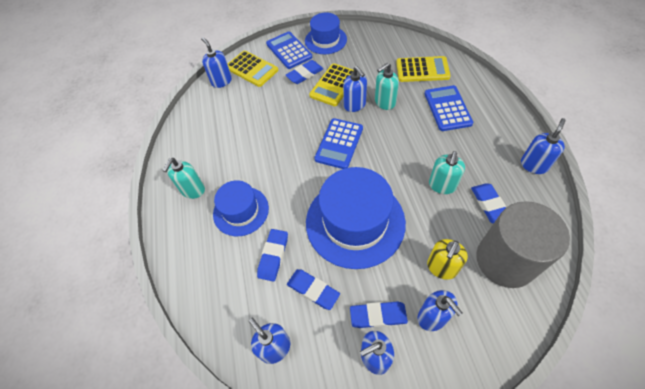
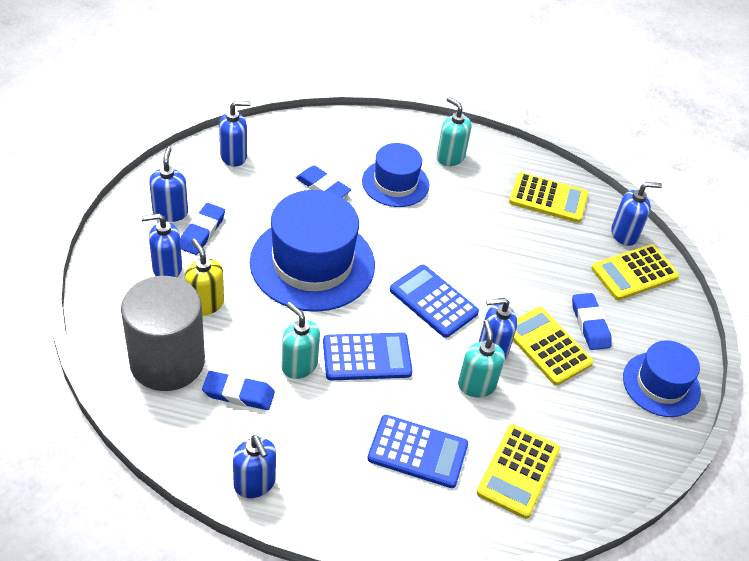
camera: 105 degrees right, 10 degrees down
(208, 123) = (548, 198): none -> yellow calculator
(289, 50) = (656, 329): blue calculator -> blue calculator (367, 357)
(313, 290) = (264, 200): blue eraser -> none

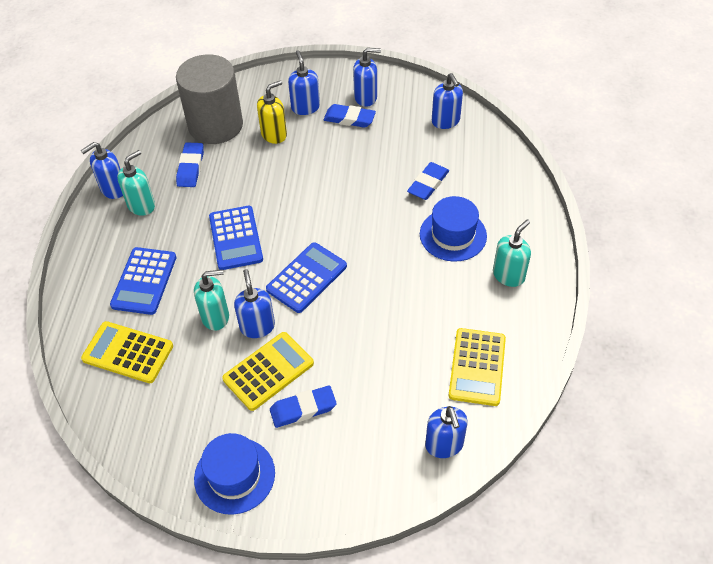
camera: 90 degrees right, 5 degrees up
(299, 365) = (222, 197): turquoise soap dispenser -> turquoise soap dispenser (141, 205)
(312, 263) = (332, 190): blue hat -> none
(634, 273) = (386, 454): yellow calculator -> none

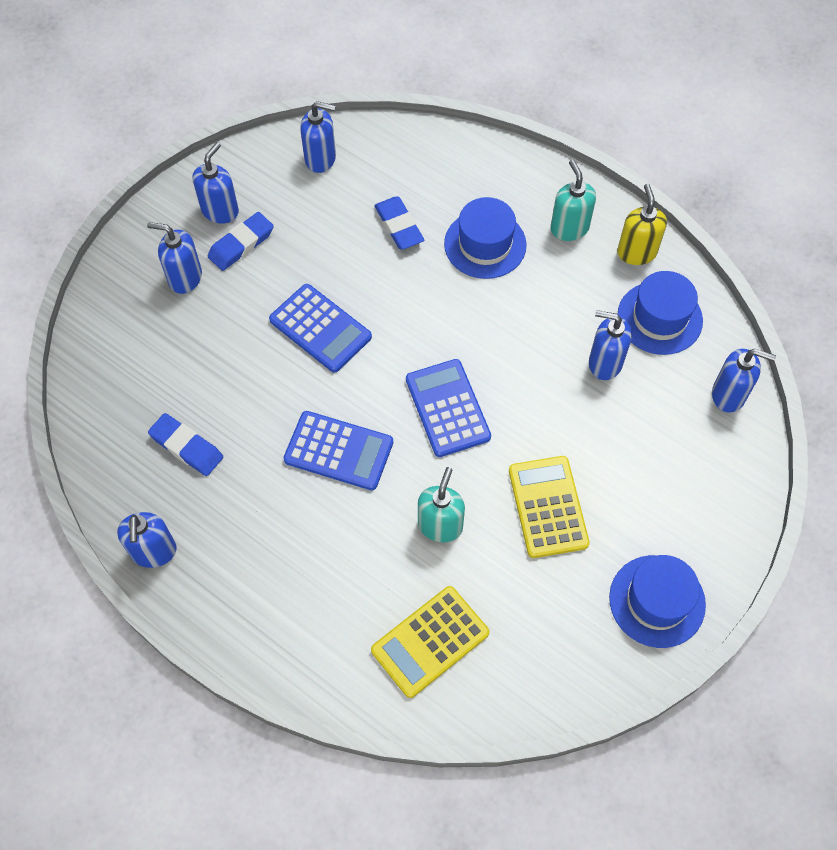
camera: 60 degrees left, 10 degrees up
(141, 205) = (208, 530): turquoise soap dispenser -> none
(144, 281) = (334, 579): blue calculator -> blue calculator (320, 328)
(215, 125) = (135, 386): grey cylinder -> none
(257, 326) = (481, 489): blue soap dispenser -> blue soap dispenser (604, 363)
(274, 134) = (203, 332): yellow soap dispenser -> yellow soap dispenser (636, 252)
(303, 409) = (615, 497): blue eraser -> none
(477, 367) = (659, 318): yellow calculator -> blue hat

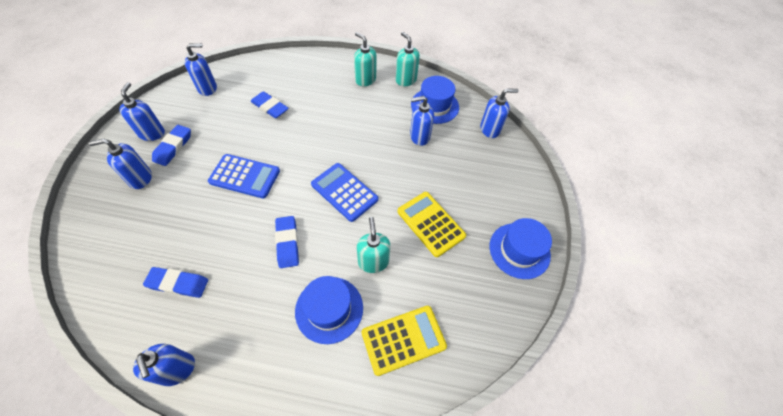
camera: 30 degrees left, 5 degrees down
(339, 451) = (287, 243): blue calculator -> blue eraser
(430, 642) = (403, 339): yellow calculator -> yellow calculator turned 135 degrees counterclockwise
(485, 244) = (324, 101): blue hat -> blue hat (329, 309)
(636, 252) = (406, 80): yellow soap dispenser -> turquoise soap dispenser

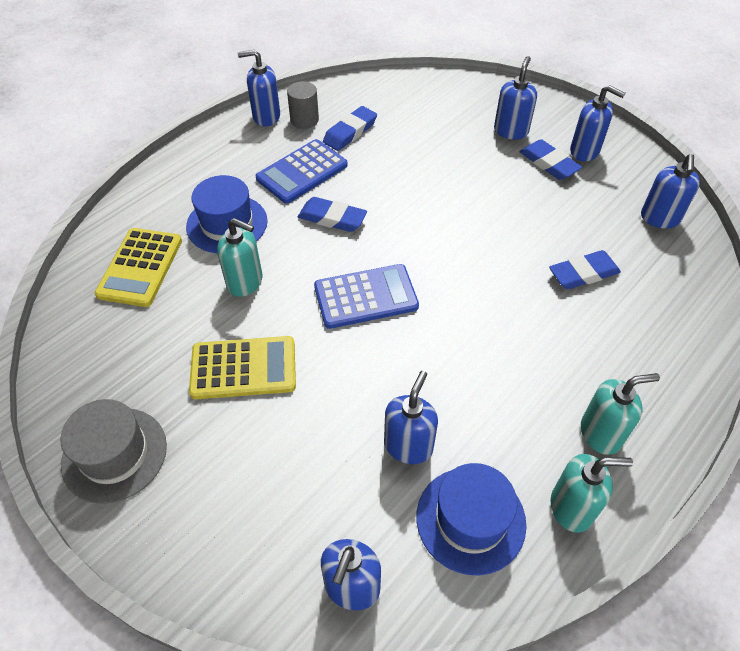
camera: 125 degrees right, 5 degrees down
(171, 331) = (304, 120): none -> grey cylinder
(245, 176) = (459, 211): blue calculator -> blue calculator (302, 172)
(519, 250) = (114, 454): blue hat -> grey hat

